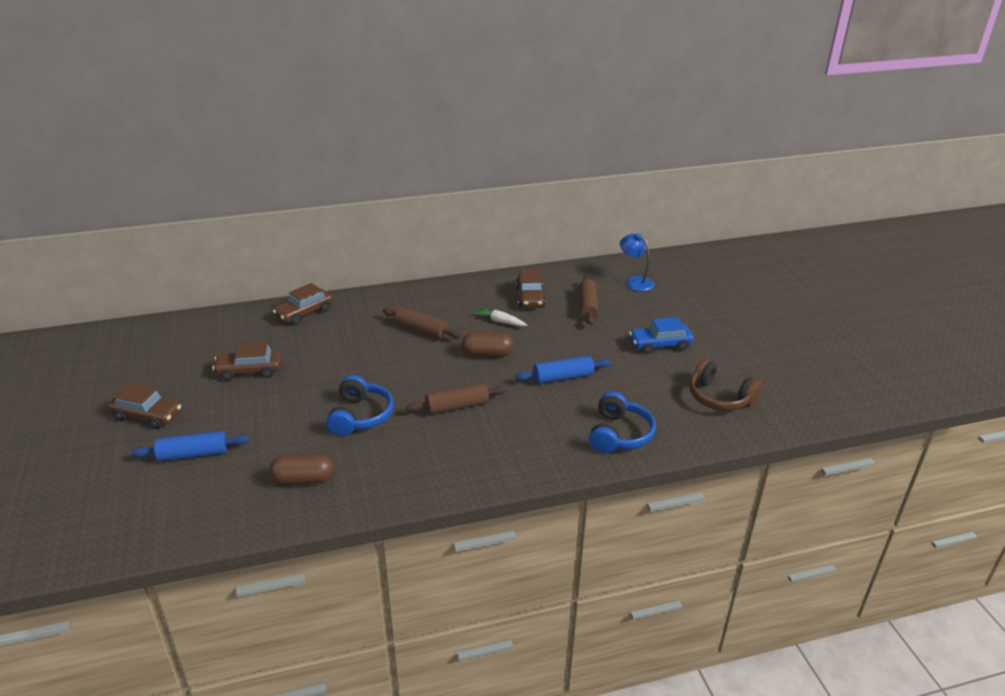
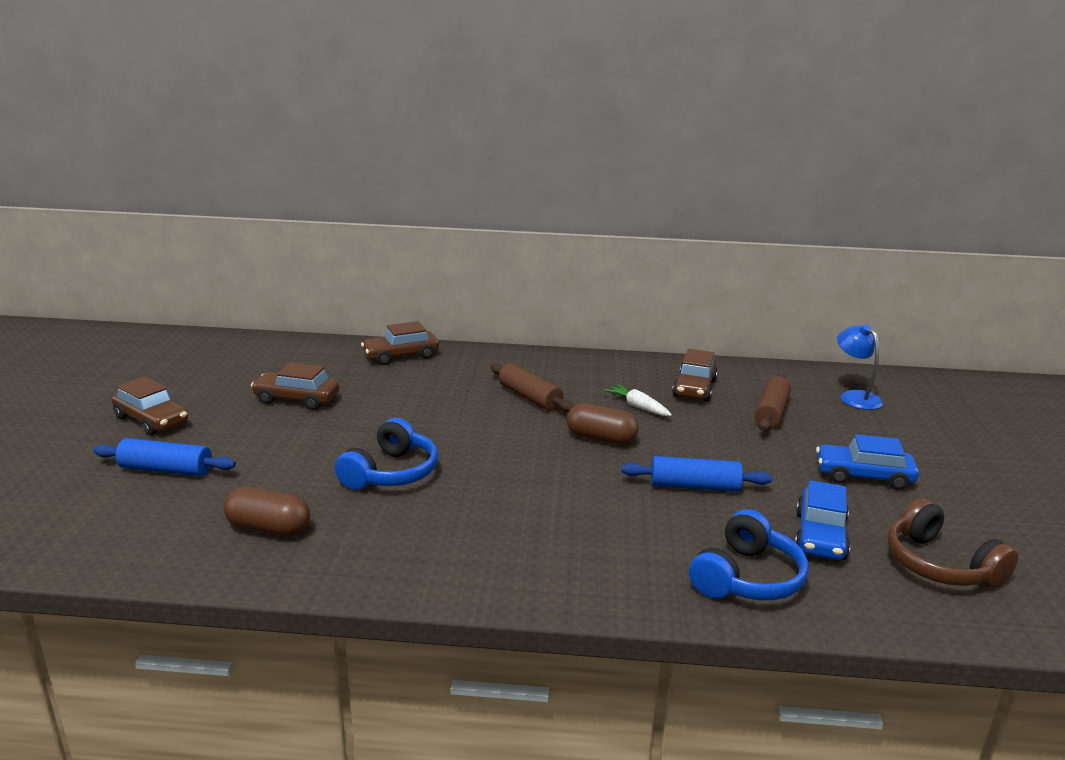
camera: 20 degrees right, 10 degrees down
(457, 406) = (524, 489): brown rolling pin -> none
(649, 395) = (820, 536): none -> blue car

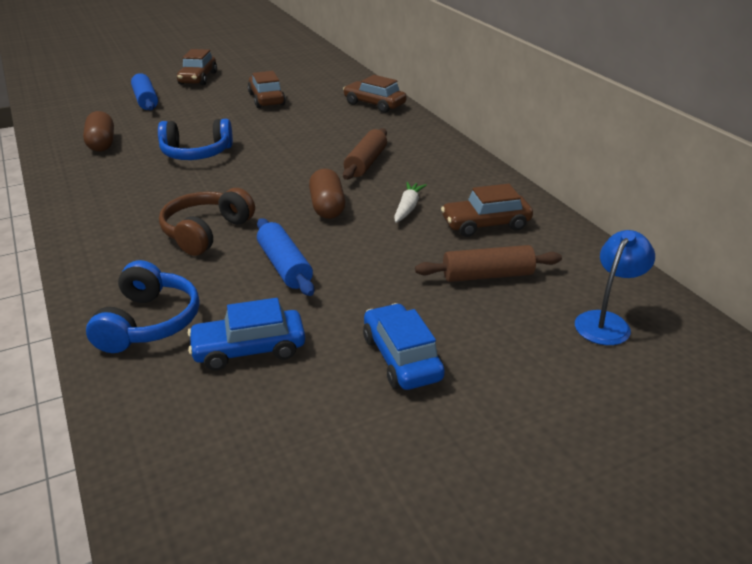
camera: 60 degrees right, 10 degrees up
(747, 578) = (149, 322): blue headphones -> blue headphones turned 90 degrees counterclockwise
(939, 565) = (247, 437): brown headphones -> brown headphones (206, 232)

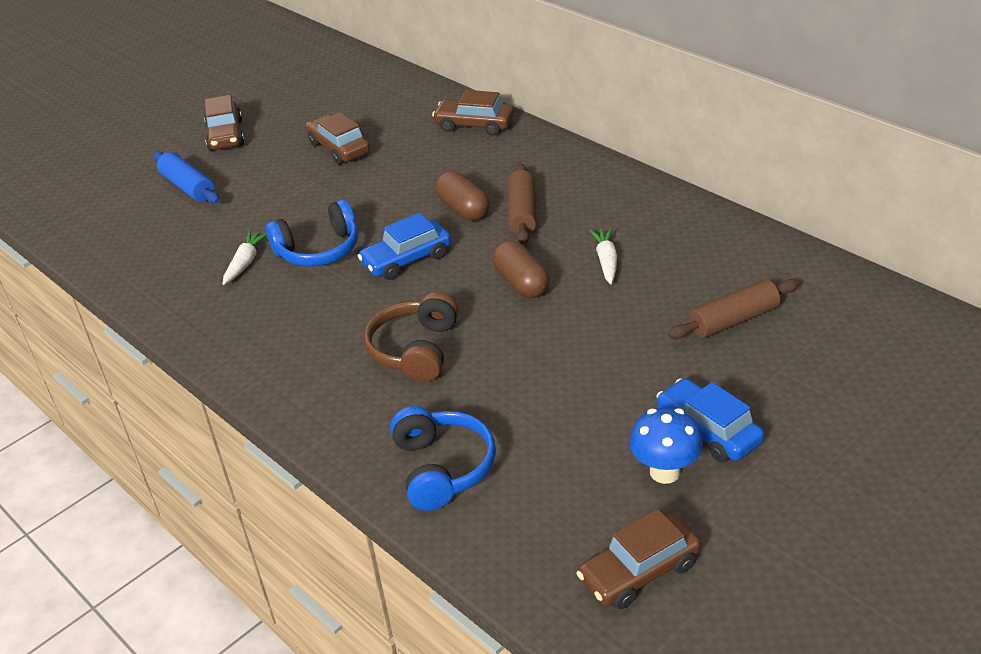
camera: 15 degrees left, 5 degrees up
(102, 143) = (191, 265): brown capsule -> brown capsule (463, 209)
(139, 149) = (245, 262): none -> white carrot
(249, 349) = (562, 465): blue car -> blue car (406, 260)
(285, 266) = (529, 366): blue rolling pin -> none
(335, 381) = (665, 472): none -> blue mushroom
(485, 224) = (697, 260): brown car -> brown car (639, 571)
(606, 322) = (867, 339): blue lamp -> none

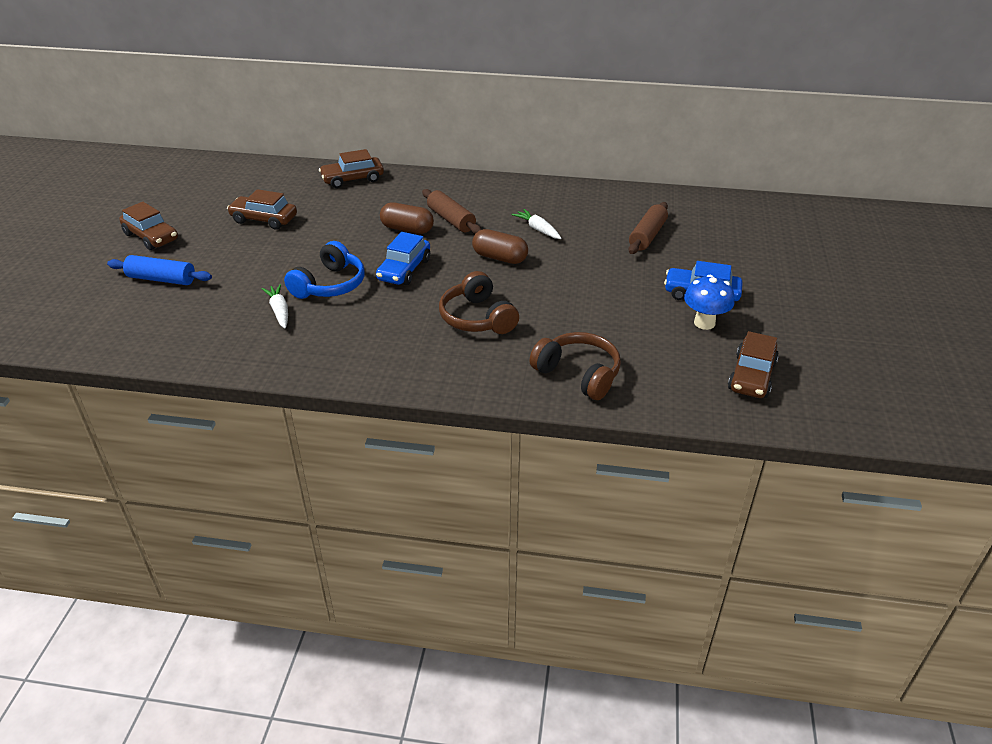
camera: 40 degrees left, 0 degrees up
(442, 468) = (578, 374): blue headphones -> brown headphones

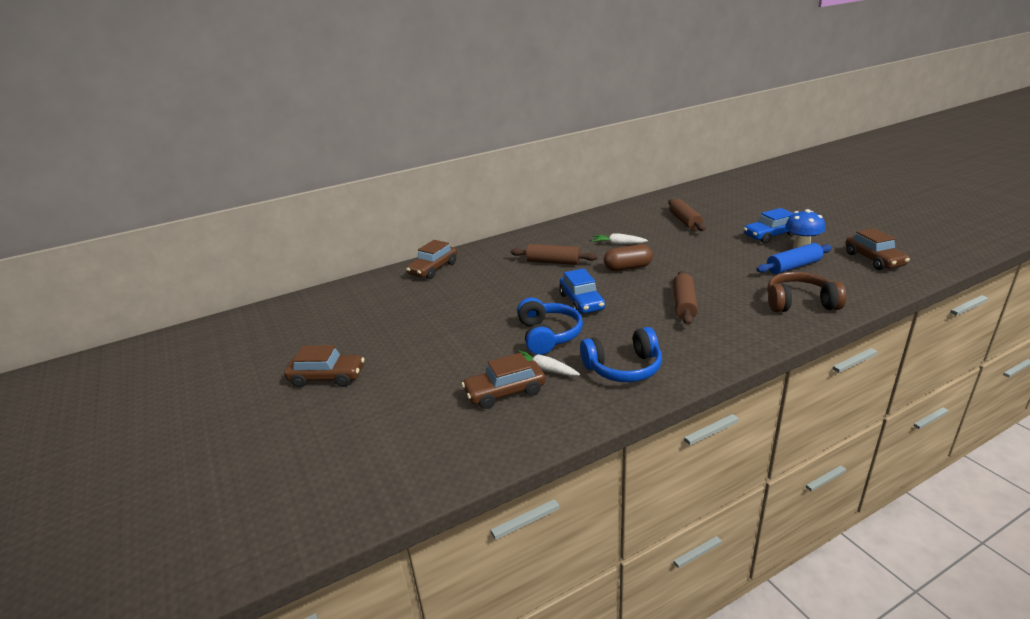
camera: 35 degrees left, 10 degrees down
(161, 279) = (398, 400): blue rolling pin -> blue rolling pin (793, 267)
(264, 219) = (410, 321): brown car -> brown car (505, 392)
(331, 343) = (623, 368): none -> blue headphones
(407, 229) = (534, 279): brown capsule -> none
(477, 318) = (684, 305): brown headphones -> brown rolling pin

